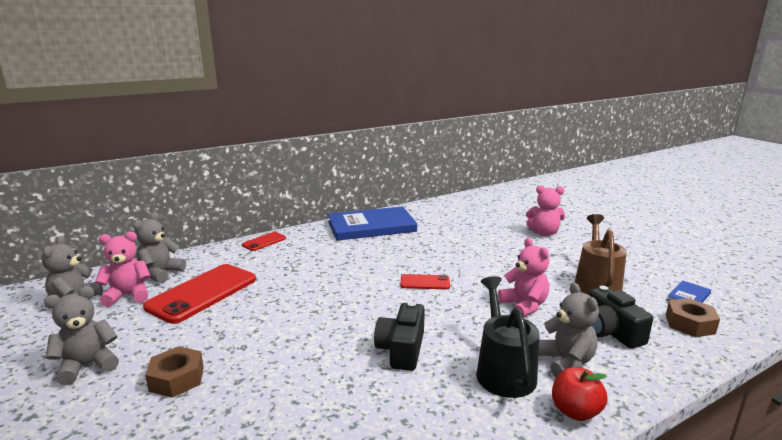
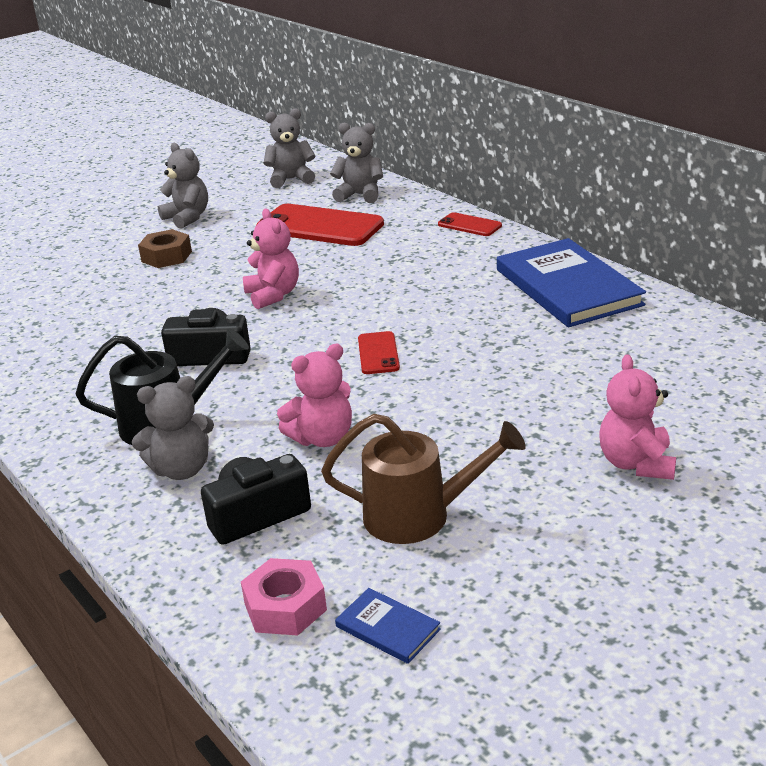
camera: 85 degrees right, 10 degrees up
(128, 295) = (308, 195): pink teddy bear -> pink teddy bear (273, 295)
(575, 411) = (90, 471): red apple -> none
(689, 324) = (285, 607): brown nut -> pink nut

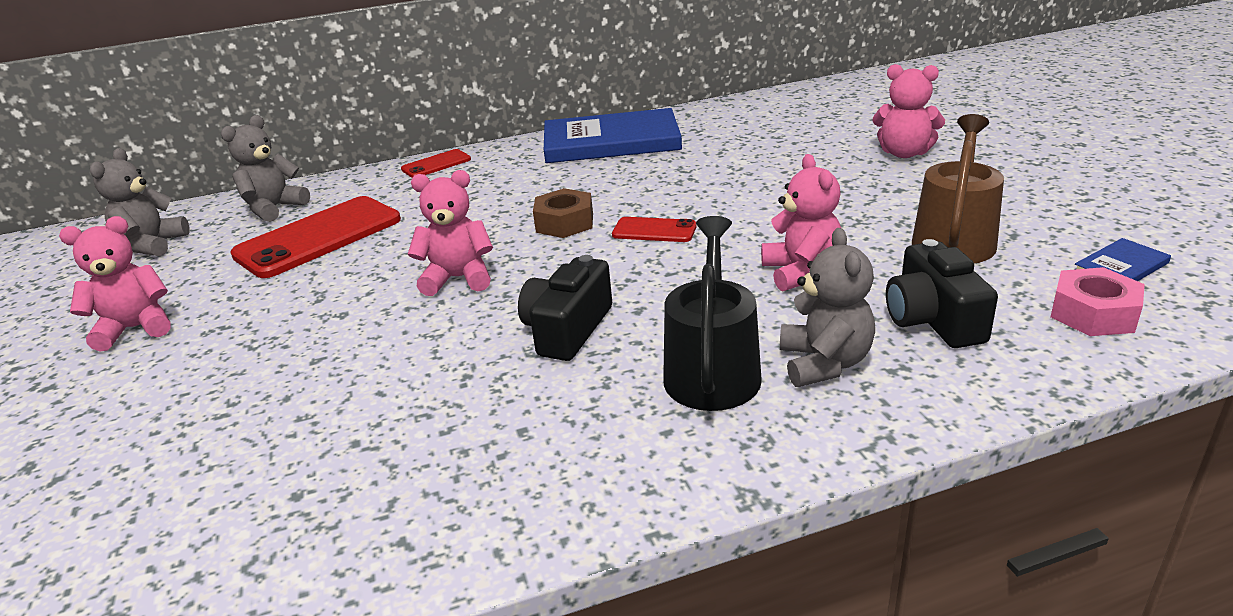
camera: 70 degrees left, 0 degrees up
(166, 256) = (238, 352): brown nut -> brown nut (564, 223)
(187, 218) = (136, 328): grey teddy bear -> pink teddy bear

